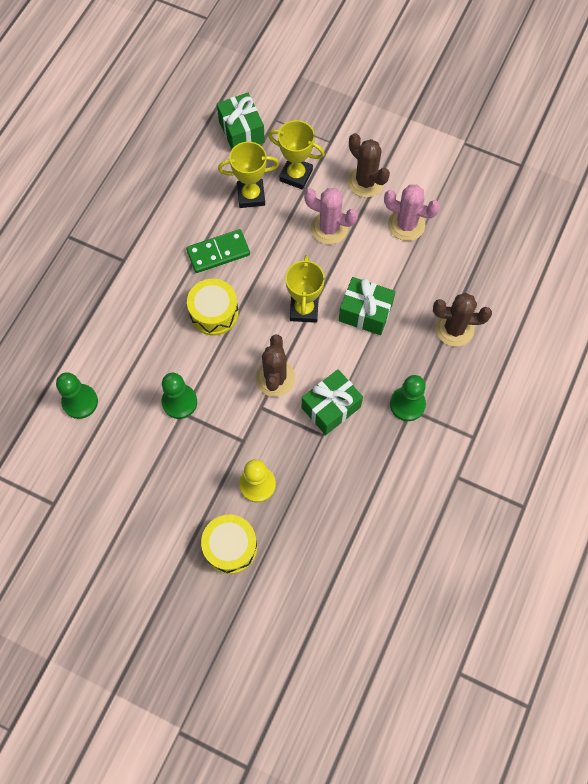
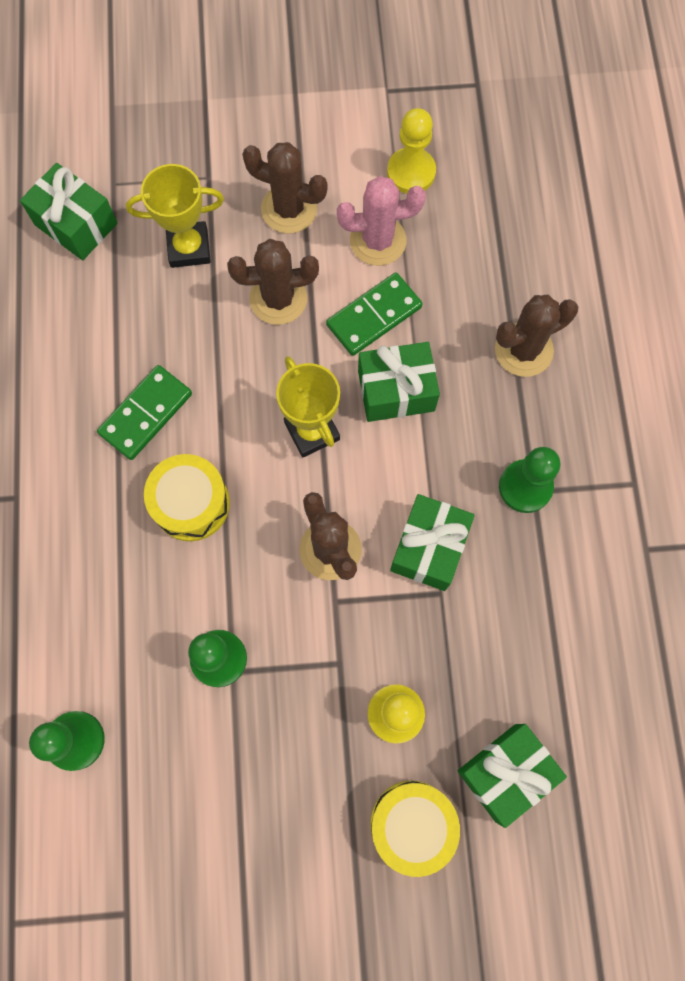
camera: 30 degrees left, 5 degrees up
(251, 196) = (143, 308): yellow trophy -> none
(299, 550) = (505, 772): none -> green gift
(329, 228) = (278, 299): pink cactus -> brown cactus
(378, 265) = (374, 316): none -> green domino
(450, 196) = (411, 172): none -> yellow pawn

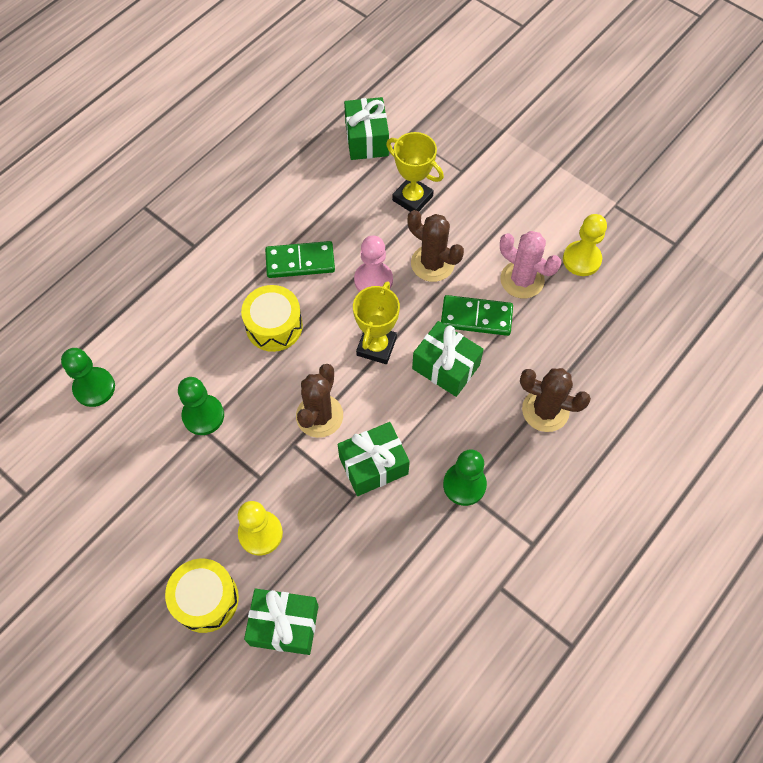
camera: 45 degrees right, 10 degrees down
(239, 367) = (373, 280): none -> pink pawn
(289, 209) = (489, 222): brown cactus -> none

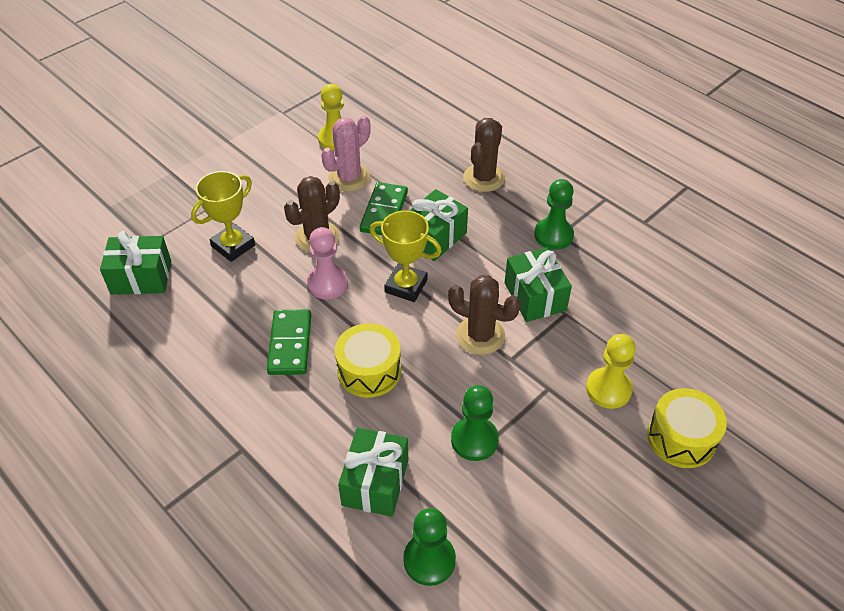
camera: 85 degrees left, 15 degrees down
(284, 625) = (698, 372): green gift -> green gift (375, 482)

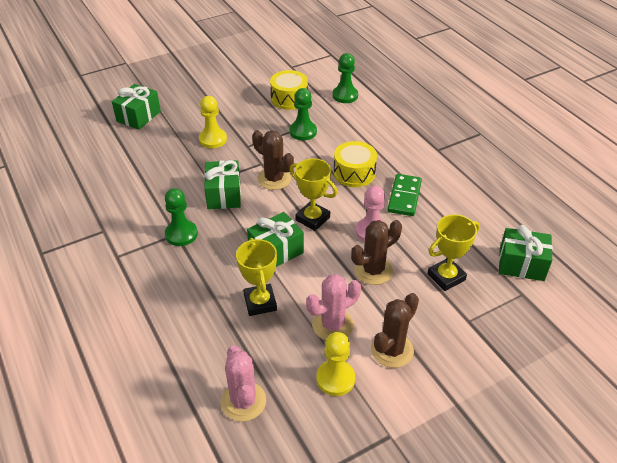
camera: 165 degrees left, 5 degrees down
(375, 482) = (364, 124): green gift -> green gift (138, 116)
(384, 212) = (310, 282): green domino -> none
(409, 112) = (243, 401): none -> pink cactus
(428, 184) = (260, 302): none -> yellow trophy
(484, 178) = (207, 298): brown cactus -> brown cactus (392, 350)
(681, 438) = (190, 114): yellow drum -> yellow drum (289, 98)

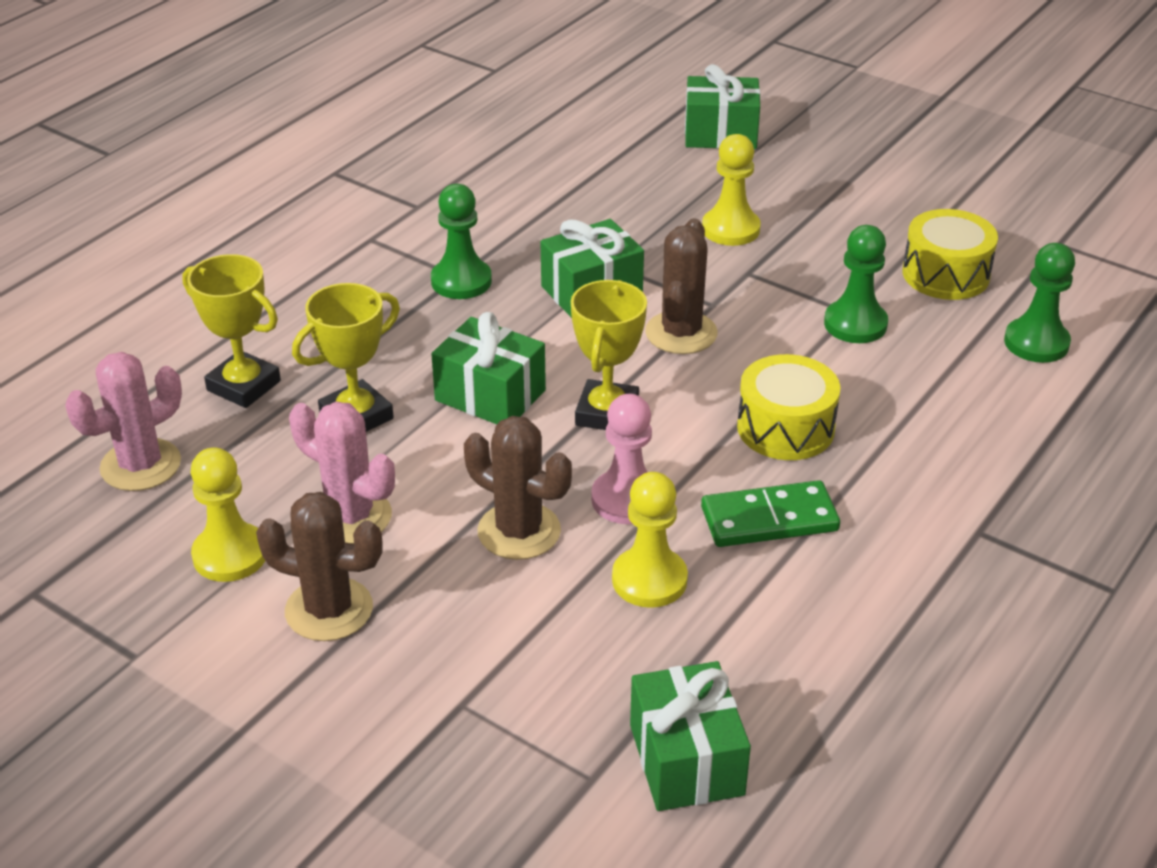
camera: 65 degrees right, 5 degrees down
(422, 241) = (649, 580): none -> yellow pawn
(446, 277) = (567, 641): yellow trophy -> yellow trophy (244, 386)

